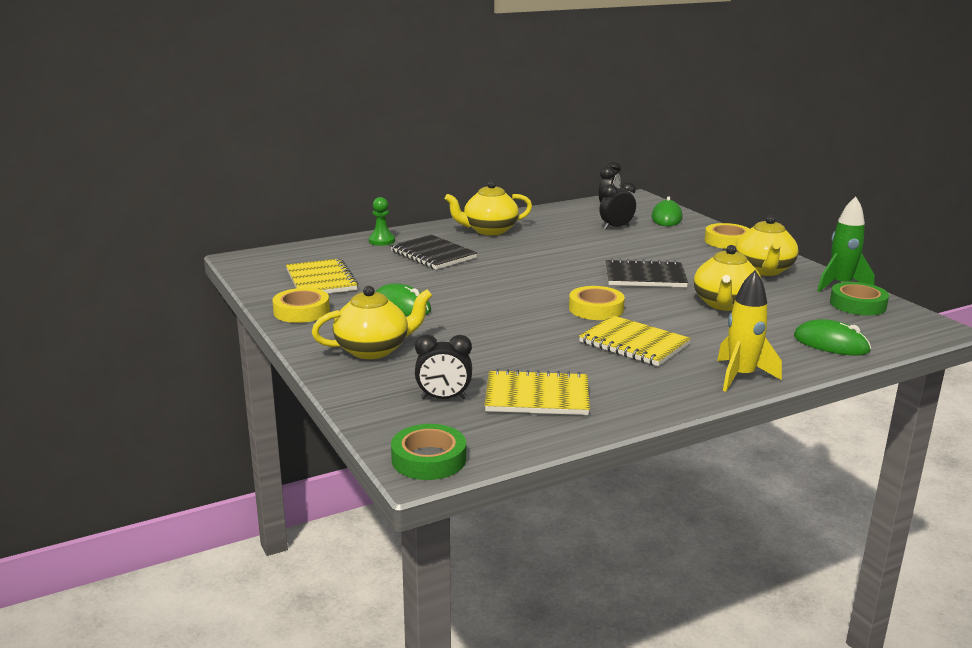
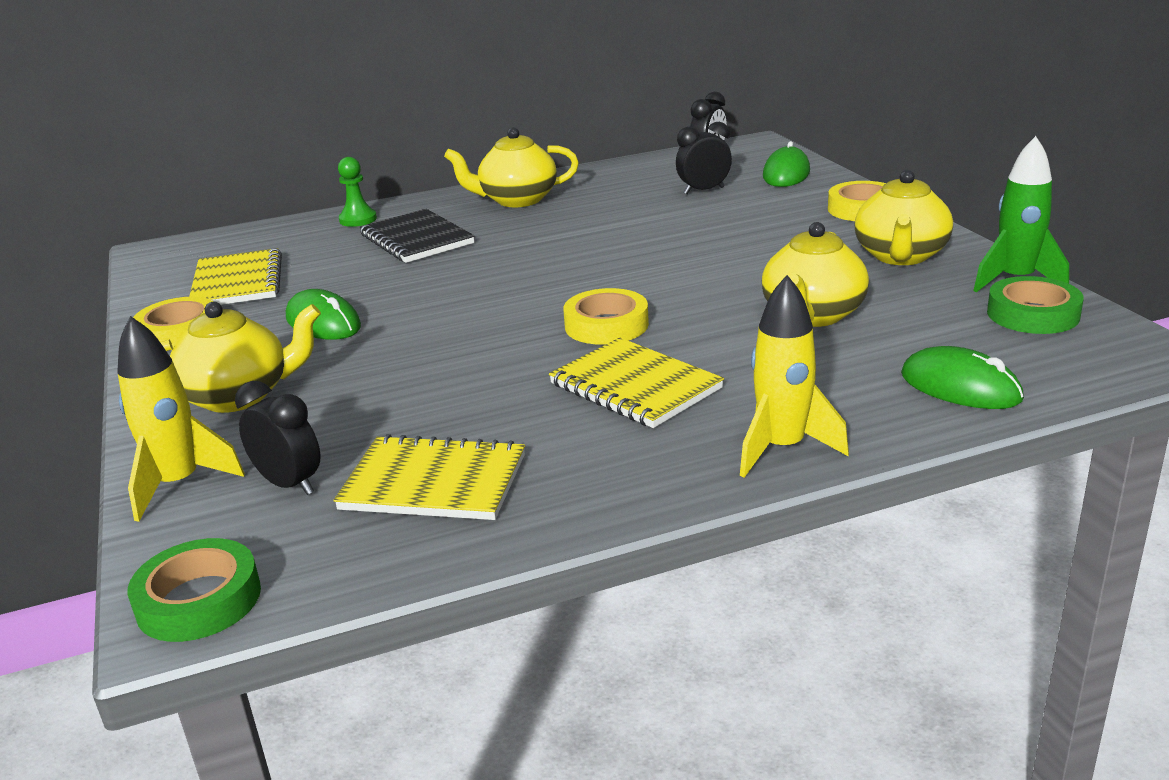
camera: 10 degrees right, 5 degrees up
(369, 399) = (179, 484): none -> yellow rocket
(443, 398) = (289, 484): black clock -> black clock turned 150 degrees counterclockwise
(645, 277) = (708, 270): black notebook -> none

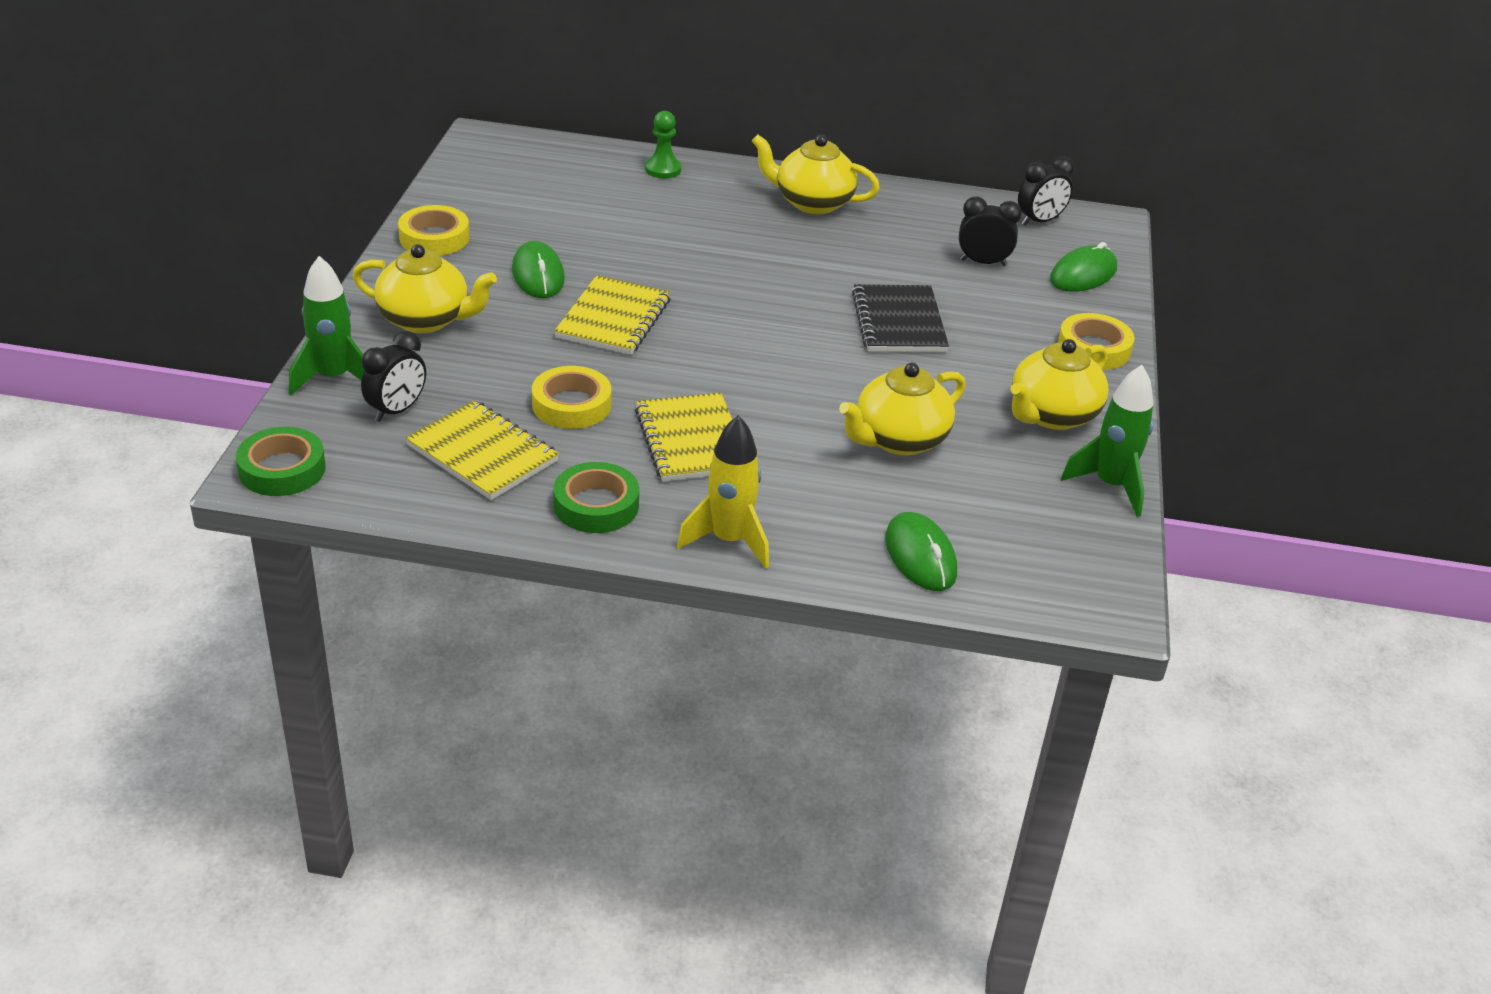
camera: 25 degrees right, 10 degrees up
(179, 484) = (333, 378): yellow rocket -> green rocket
(237, 282) = (514, 203): yellow notebook -> yellow notebook (613, 319)
(289, 484) = (397, 410): black clock -> black clock turned 60 degrees clockwise
(417, 239) = (686, 214): black notebook -> black notebook (899, 322)
(606, 325) = (734, 374): yellow tape -> yellow tape (571, 405)
(1033, 314) = (1074, 523): green tape -> green tape (596, 505)

